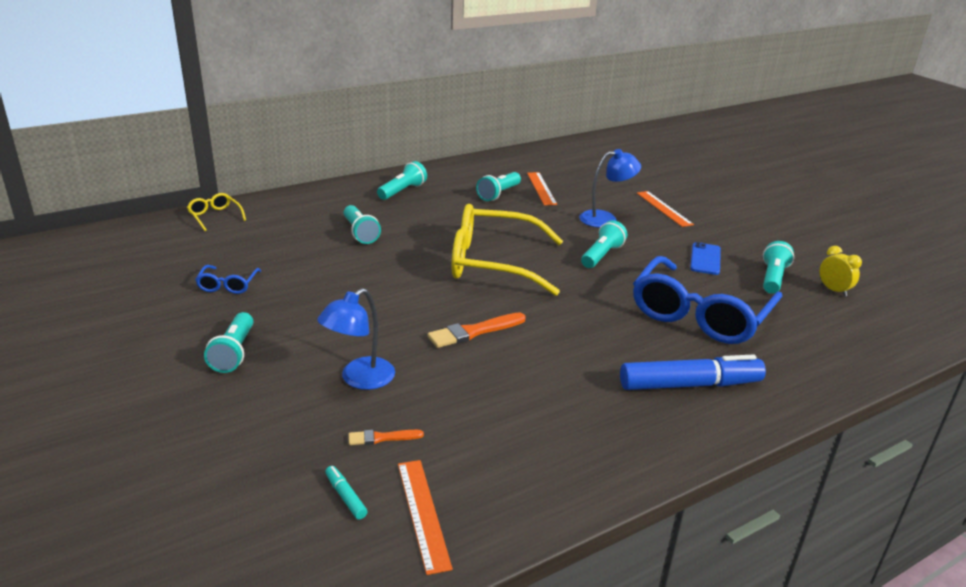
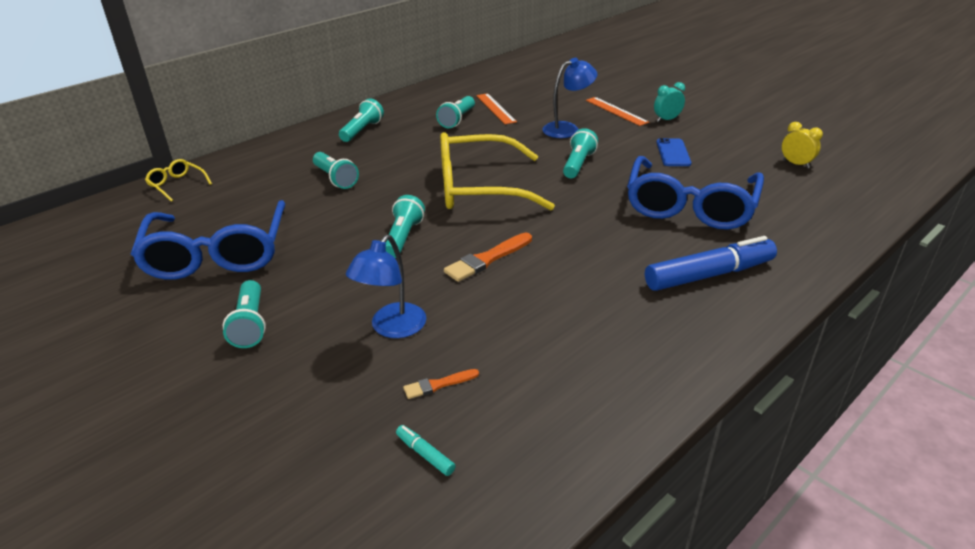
camera: 10 degrees left, 5 degrees up
(228, 285) = (217, 254): blue glasses -> blue glasses, size x2.35
(423, 513) = (510, 455): orange ruler -> none
(713, 225) = (667, 120): none -> turquoise clock
(773, 278) = (739, 161): turquoise flashlight -> turquoise flashlight (403, 237)

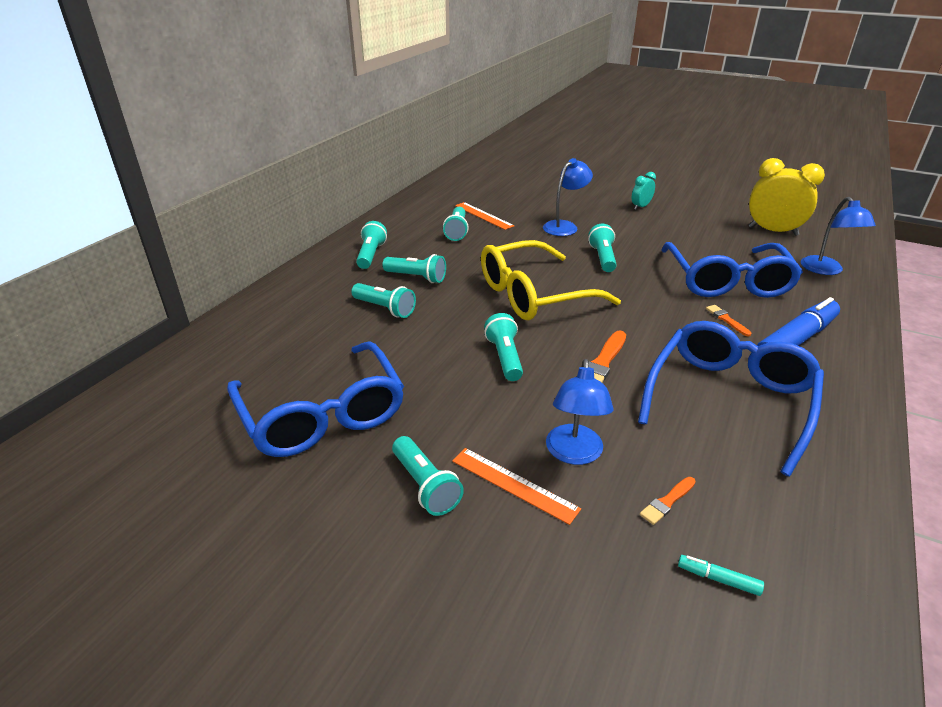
camera: 20 degrees left, 0 degrees up
(177, 185) = (210, 345): yellow glasses -> none
(385, 156) = (416, 277): none -> turquoise flashlight
(582, 314) = (729, 399): none -> blue glasses
(616, 111) = (592, 204): orange ruler -> orange ruler (514, 484)
(652, 242) = (726, 320): none -> orange brush
(673, 153) = (671, 236): blue phone -> none
(796, 164) = (773, 231): yellow clock -> yellow clock, size x1.95
(818, 213) = (825, 270): none -> blue lamp

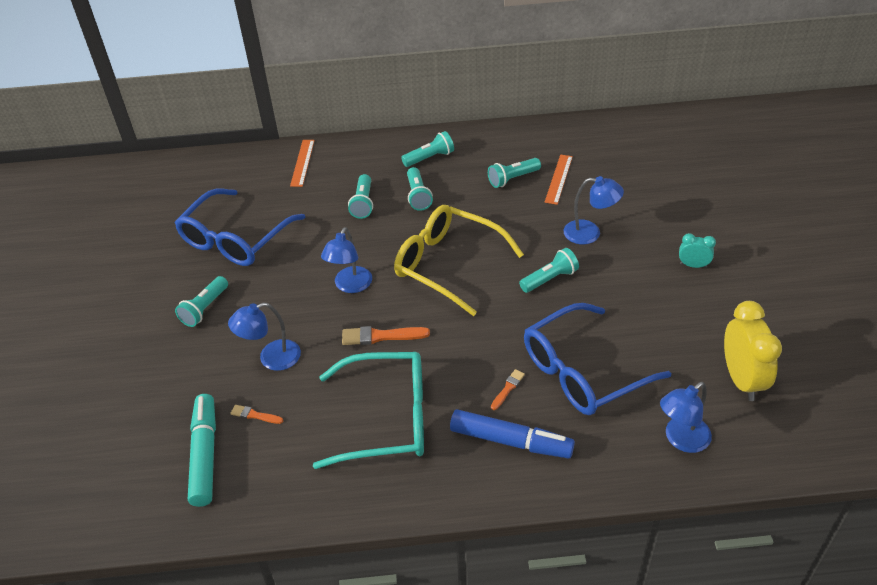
camera: 60 degrees right, 10 degrees up
(505, 357) = (350, 286): turquoise flashlight -> blue lamp
(514, 484) = (228, 343): orange ruler -> orange ruler (302, 162)
(718, 579) = (205, 455): turquoise marker -> turquoise marker, size x2.46
(729, 399) = (387, 418): blue glasses -> turquoise glasses

